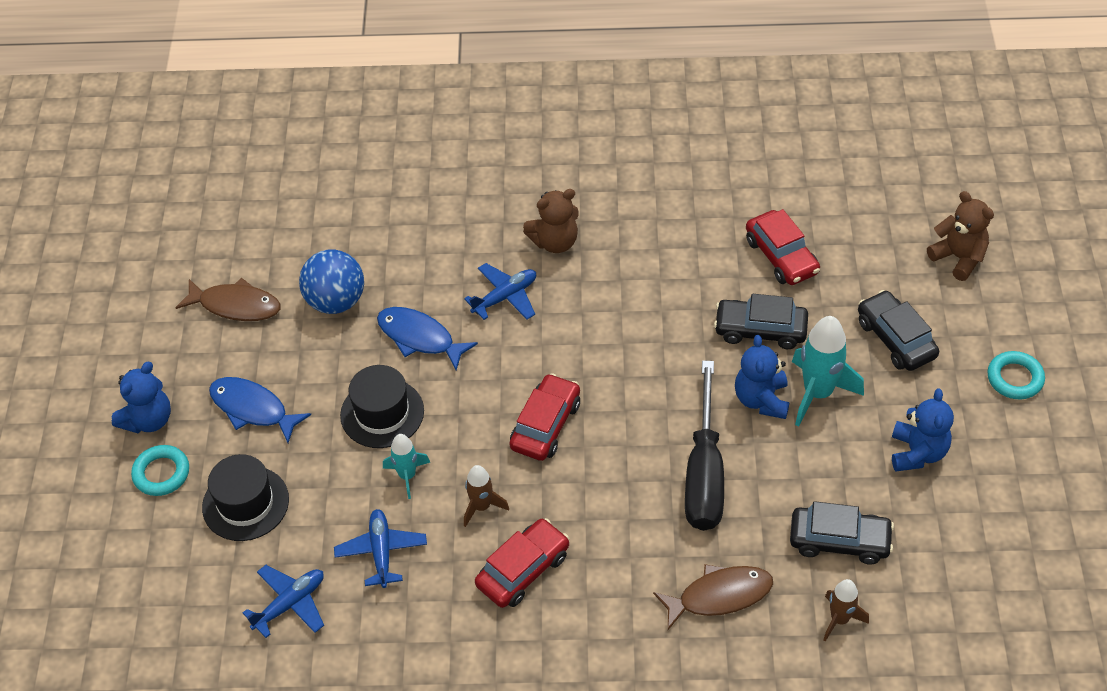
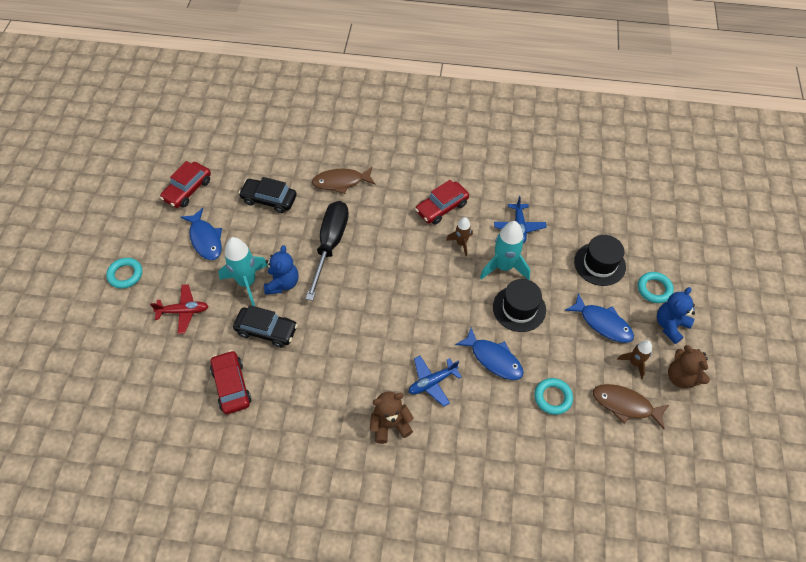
camera: 175 degrees left, 5 degrees up
(290, 604) = (568, 207): blue plane -> none
(336, 301) = (552, 397): blue ball -> turquoise ring
(407, 476) = (504, 267): turquoise rocket -> turquoise rocket, size x1.73
(545, 425) = (417, 286): red car -> red car (187, 190)
(839, 619) = (284, 164): brown rocket -> brown rocket (634, 363)
(895, 339) = (183, 311): black car -> red plane
(917, 452) = (205, 239): blue teddy bear -> blue fish
(958, 258) = (112, 365): brown teddy bear -> brown teddy bear (681, 377)

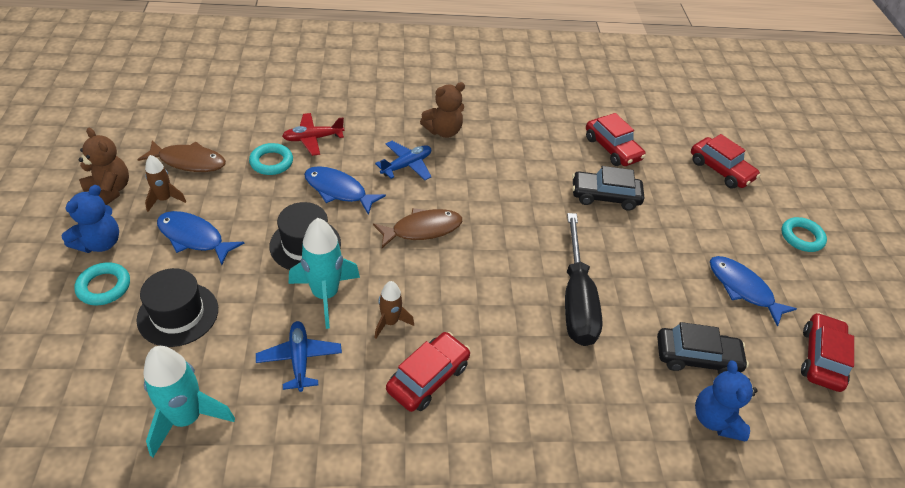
camera: 165 degrees right, 10 degrees down
(143, 349) = (720, 170): none -> red car
(183, 311) = (707, 206): red plane -> red plane (313, 138)
(247, 283) = (656, 242): turquoise rocket -> turquoise rocket (186, 418)
(282, 283) = (614, 245): blue teddy bear -> blue teddy bear (715, 419)
(341, 182) = (603, 403): brown fish -> brown fish (422, 229)

